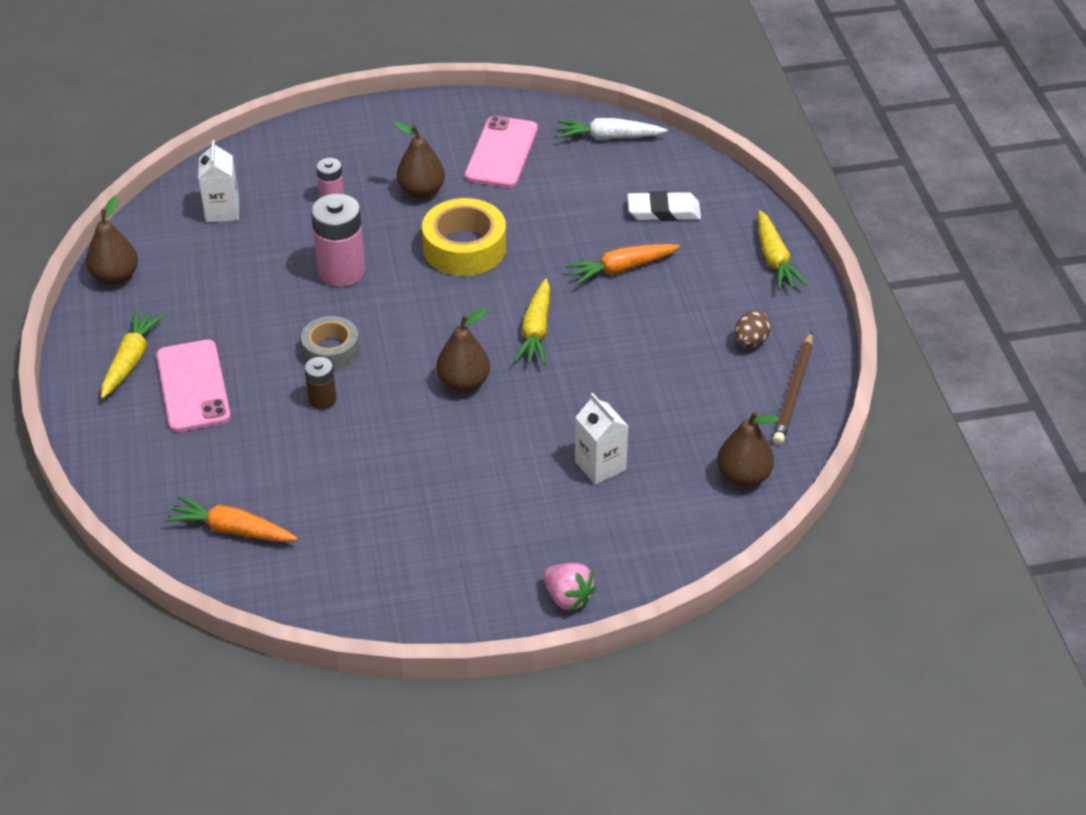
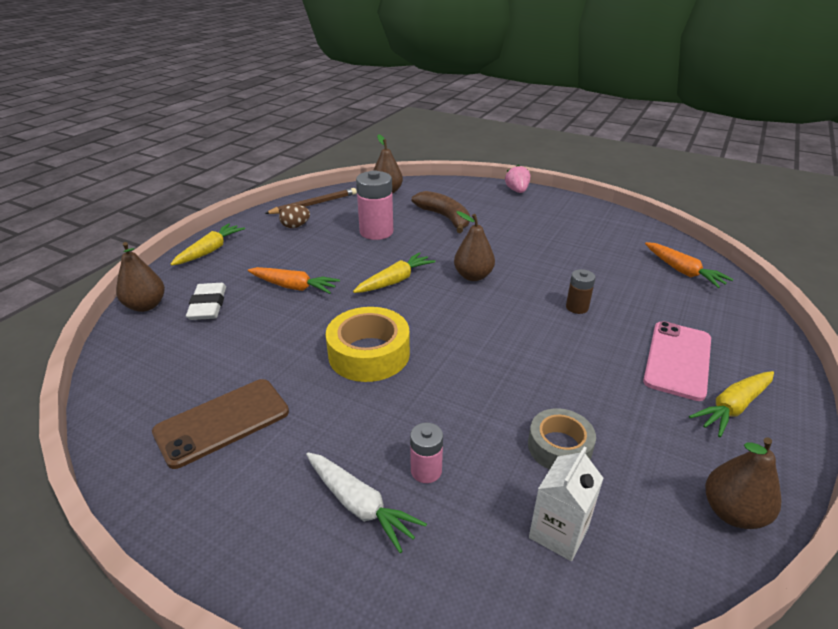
camera: 140 degrees left, 10 degrees down
(331, 350) = (546, 333): grey tape -> grey tape (559, 447)
(341, 271) = (485, 388): pink battery -> pink battery (376, 232)
(421, 191) = (338, 425): brown pear -> brown pear (146, 306)
(501, 153) = (222, 422): pink phone -> brown phone
(600, 466) = (445, 217): white carton -> brown banana
(608, 137) = (130, 381): white carrot -> white carrot (360, 505)
(663, 211) = (208, 305): white eraser -> white eraser turned 45 degrees clockwise

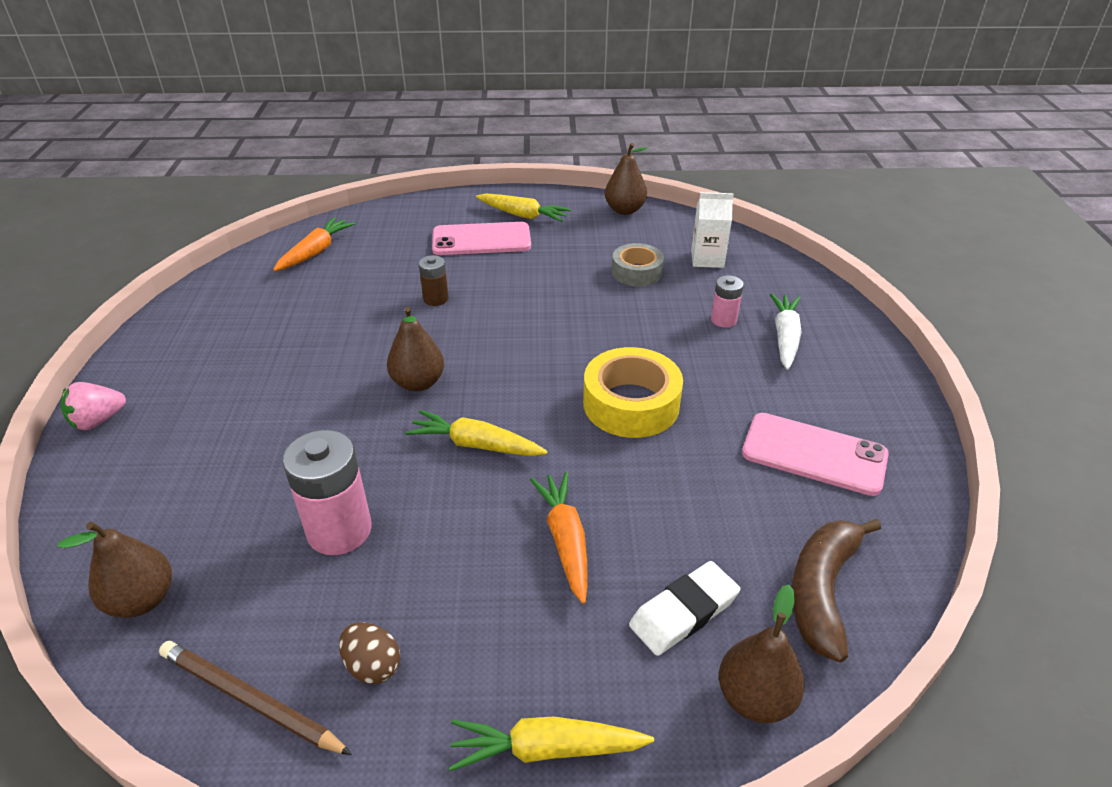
camera: 120 degrees left, 5 degrees up
(222, 422) = (814, 454): brown phone -> pink phone
(445, 217) = (245, 468): brown banana -> brown banana (822, 591)

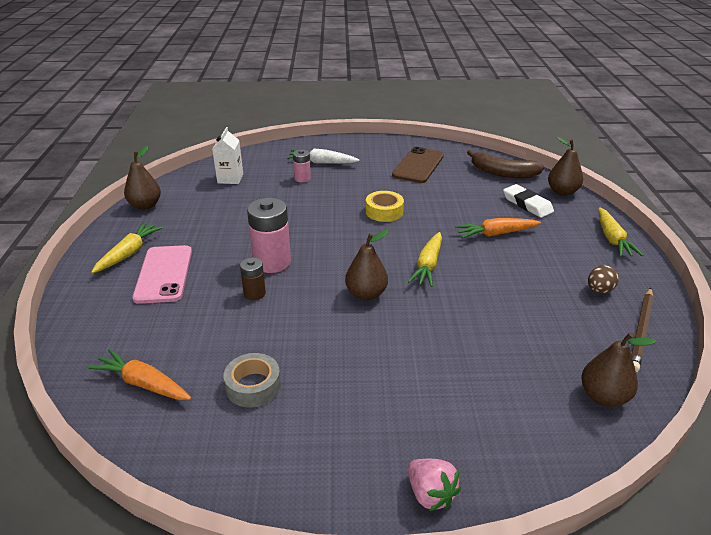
camera: 90 degrees left, 5 degrees down
(339, 530) = (515, 314): pink battery -> pink battery (272, 262)
(631, 404) = (384, 211): yellow tape -> yellow tape, size x0.64
(636, 272) = (239, 204): grey tape -> grey tape (253, 386)
(814, 454) = (418, 165): pink phone -> brown phone

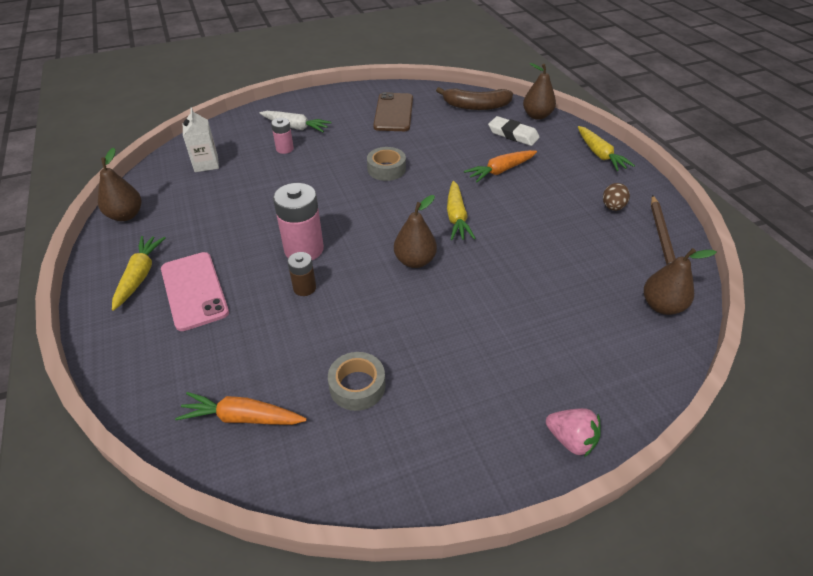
camera: 20 degrees left, 10 degrees up
(322, 163) = (295, 127): white carrot -> white carrot turned 150 degrees counterclockwise
(384, 211) = (386, 169): yellow tape -> grey tape

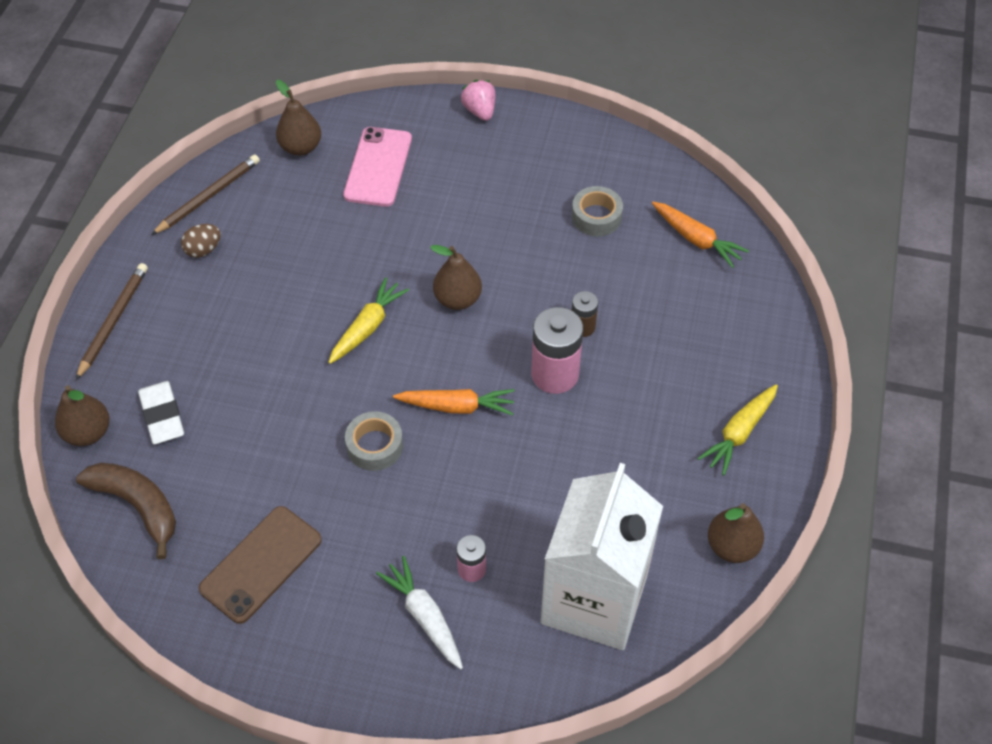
camera: 145 degrees left, 10 degrees up
(194, 290) = (690, 382): pink phone -> pink phone (378, 167)
(206, 164) = (594, 599): white carton -> white carton, size x2.28
(500, 171) = (250, 363): orange carrot -> orange carrot (457, 406)
(600, 154) = (113, 321): yellow carrot -> brown pencil

